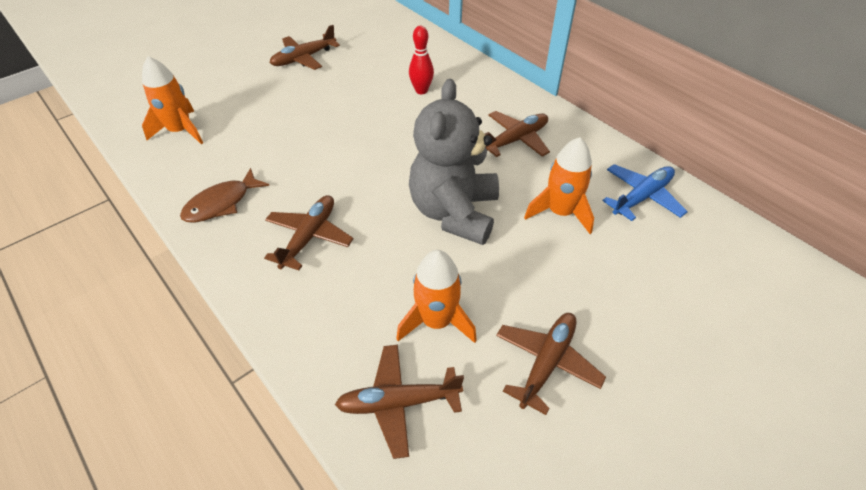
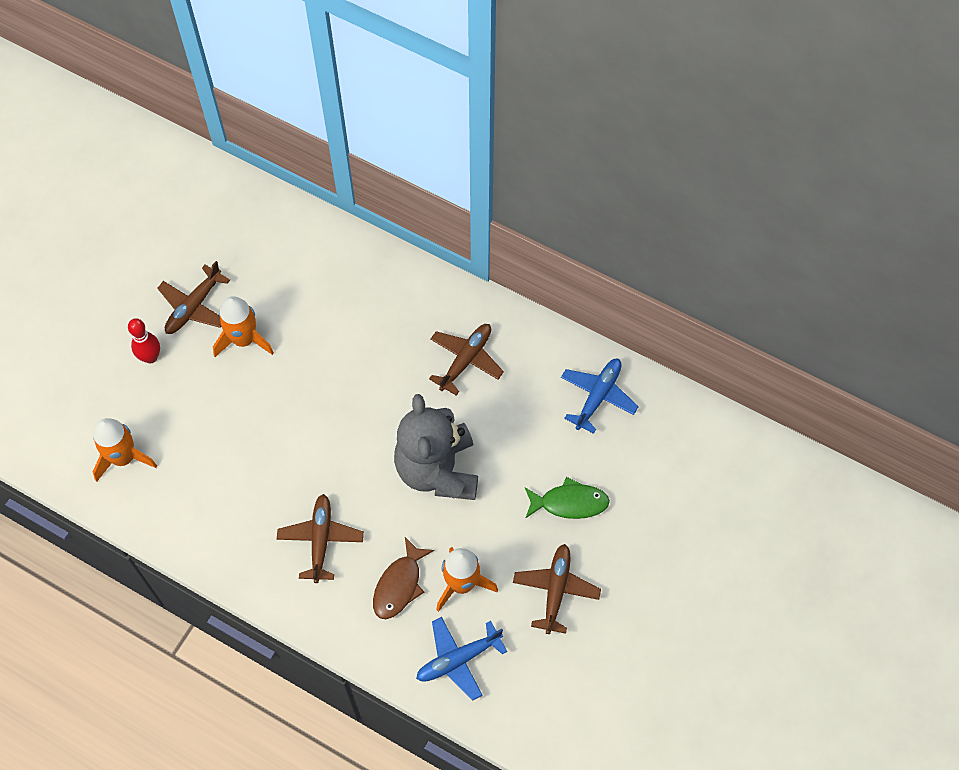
camera: 20 degrees left, 15 degrees up
(221, 203) = (221, 531): brown fish -> brown fish (399, 585)
(398, 402) = (458, 659): brown plane -> blue plane
(421, 90) = (346, 318): red bowling pin -> red bowling pin (150, 357)
(560, 212) = (530, 438): orange rocket -> orange rocket (244, 339)
(588, 279) = (569, 503): none -> green fish

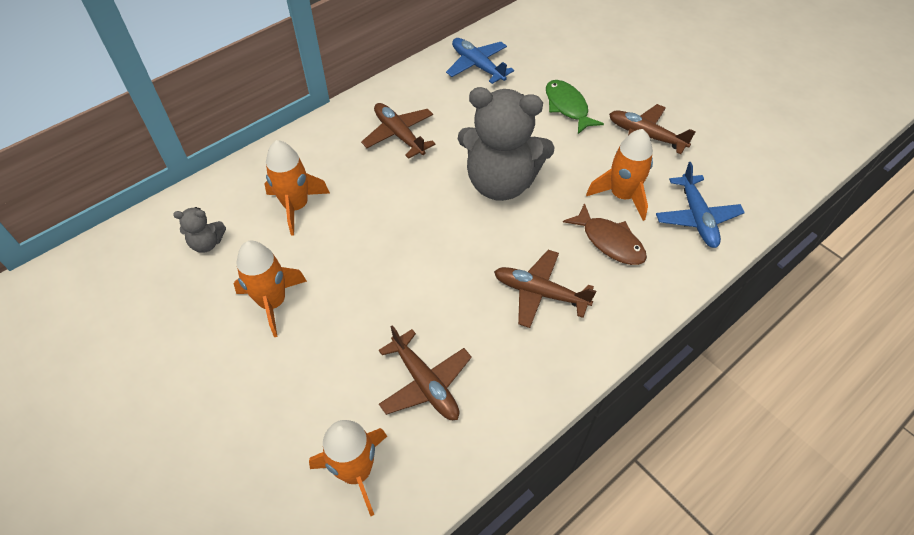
camera: 70 degrees left, 10 degrees down
(150, 357) = (237, 405): red bowling pin -> none
(194, 307) = (200, 341): brown plane -> brown plane (425, 383)
(284, 264) = (207, 243): none -> grey teddy bear
(346, 312) = (296, 206): none -> orange rocket
(569, 503) = (567, 107): green fish -> green fish turned 45 degrees counterclockwise

